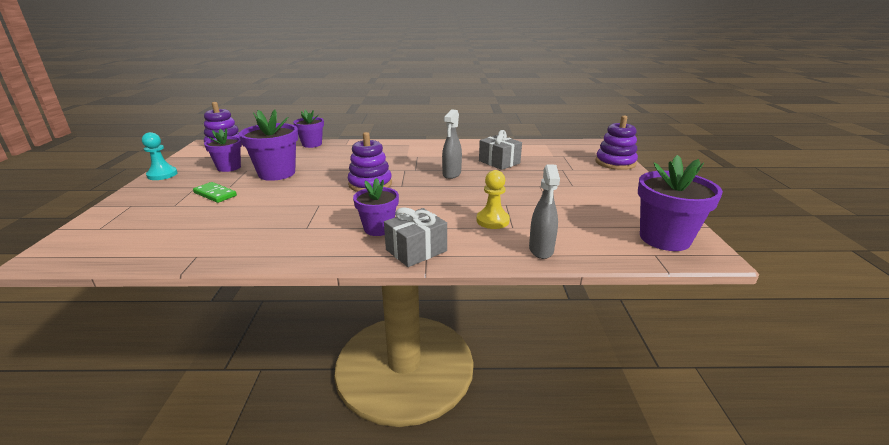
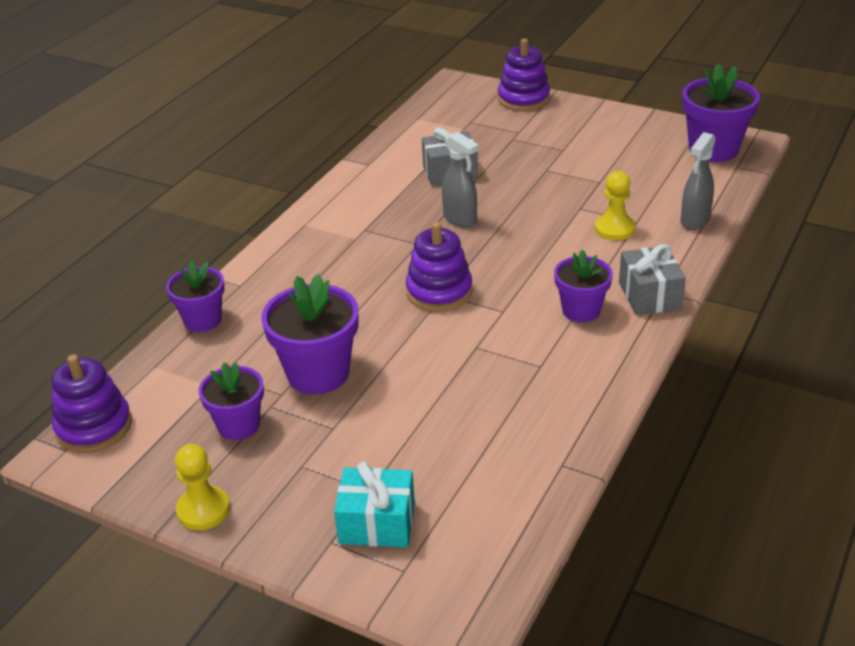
camera: 60 degrees left, 10 degrees up
(143, 213) = (377, 523): none -> turquoise gift
(162, 175) = (203, 510): turquoise pawn -> yellow pawn
(215, 194) = (357, 444): green domino -> none
(541, 250) = (694, 221): grey spray bottle -> grey spray bottle turned 90 degrees clockwise

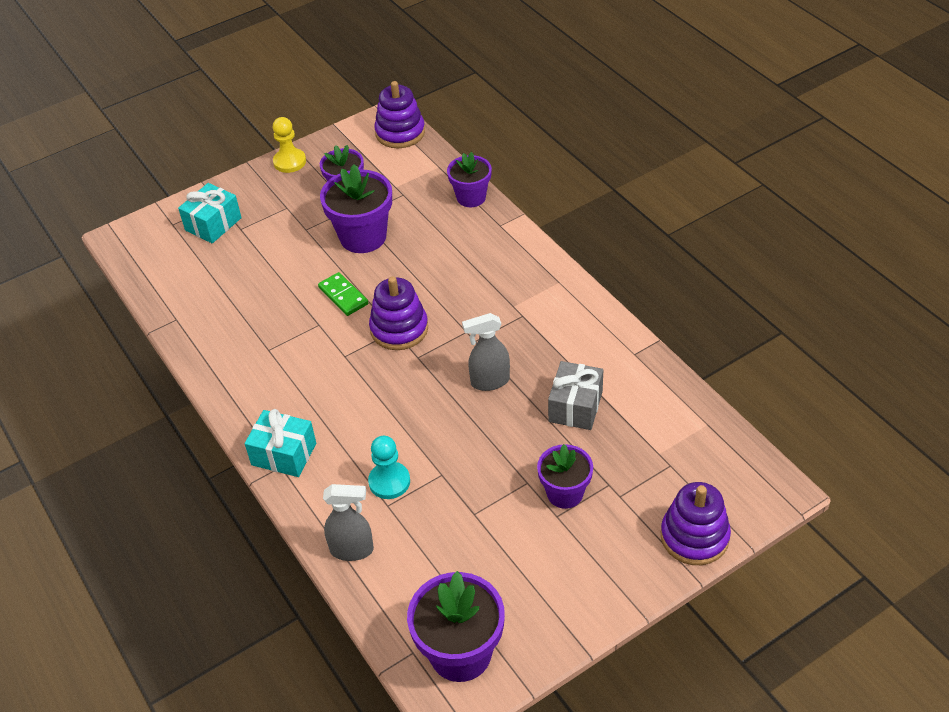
camera: 120 degrees right, 10 degrees up
(422, 347) = (343, 296): none -> green domino
(581, 310) = (304, 401): purple flower pot -> purple flower pot (565, 493)
(614, 229) = (389, 482): yellow pawn -> turquoise pawn
(649, 295) = (284, 454): grey gift -> turquoise gift
(694, 221) = (352, 550): grey spray bottle -> grey spray bottle turned 120 degrees clockwise

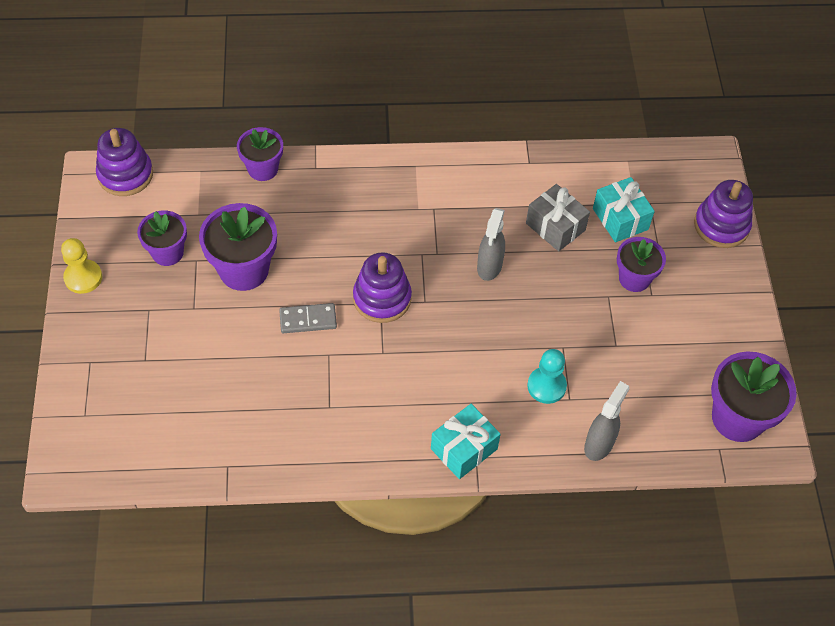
camera: 65 degrees left, 10 degrees up
(213, 224) = (117, 380): turquoise gift -> turquoise gift (620, 219)
(343, 296) = (308, 319): green domino -> grey domino

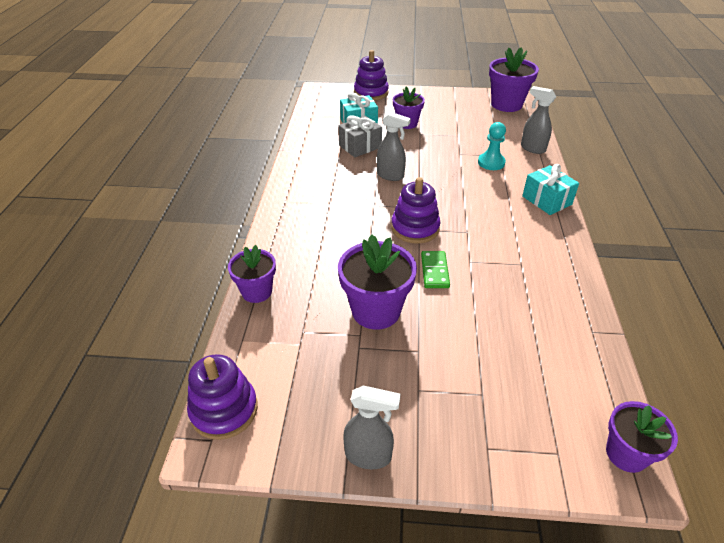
camera: 80 degrees left, 15 degrees down
(83, 277) = (368, 456): yellow pawn -> grey spray bottle
(167, 253) = (345, 371): purple flower pot -> purple flower pot (626, 454)
(308, 319) = (434, 271): grey domino -> green domino

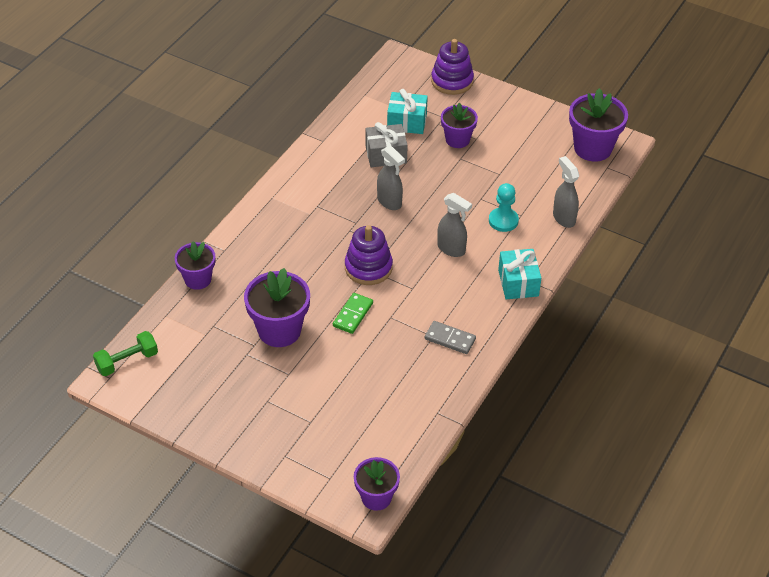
camera: 25 degrees right, 5 degrees up
(224, 410) = (127, 361): purple stacking toy -> green dumbbell
(368, 456) = (203, 428): grey spray bottle -> grey spray bottle (451, 249)
(538, 261) = (450, 339): none -> grey domino

